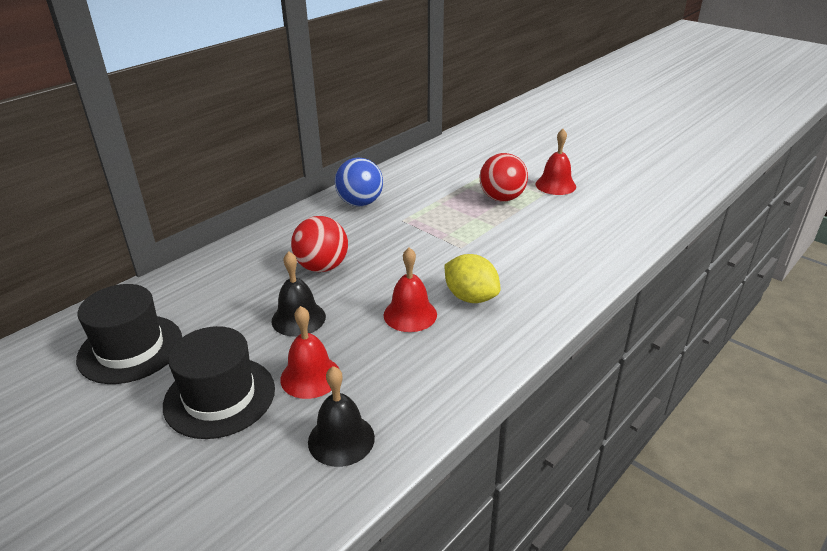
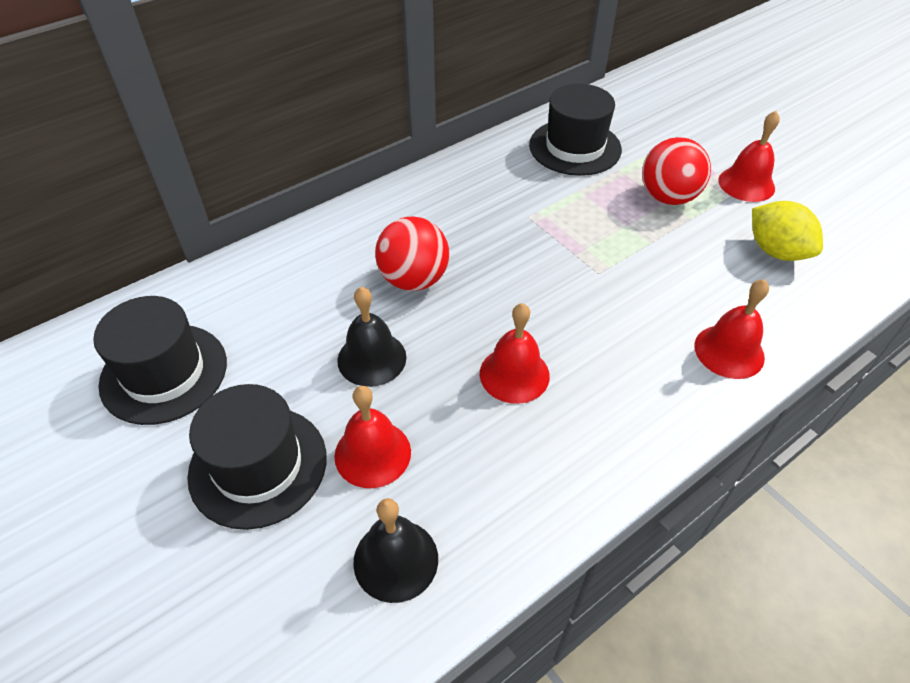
camera: 10 degrees right, 15 degrees up
(360, 203) = (478, 181): blue ball -> none
(428, 176) = (575, 147): none -> black hat
(470, 297) = (598, 358): yellow lemon -> yellow lemon (776, 251)
(563, 281) = (729, 351): none -> red bell

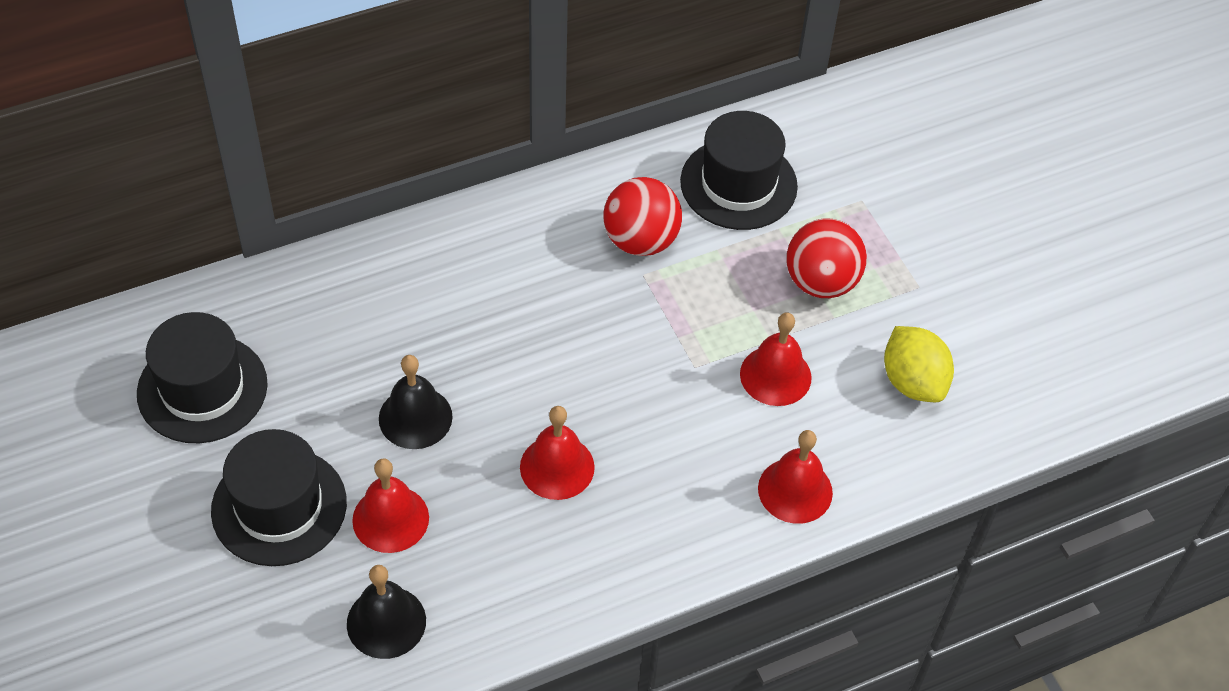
camera: 10 degrees right, 5 degrees up
(414, 279) = (485, 332): red ball -> red ball (640, 240)
(746, 184) = (927, 282): red bell -> red bell (775, 375)

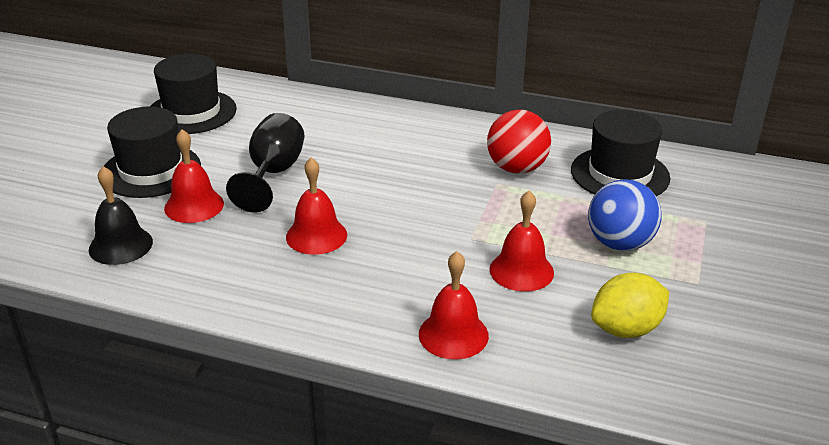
camera: 45 degrees right, 20 degrees down
(415, 417) = (273, 174): black bell -> black goblet
(821, 282) = (619, 243): red ball -> blue ball
(913, 381) = (626, 329): yellow lemon -> yellow lemon turned 45 degrees clockwise

